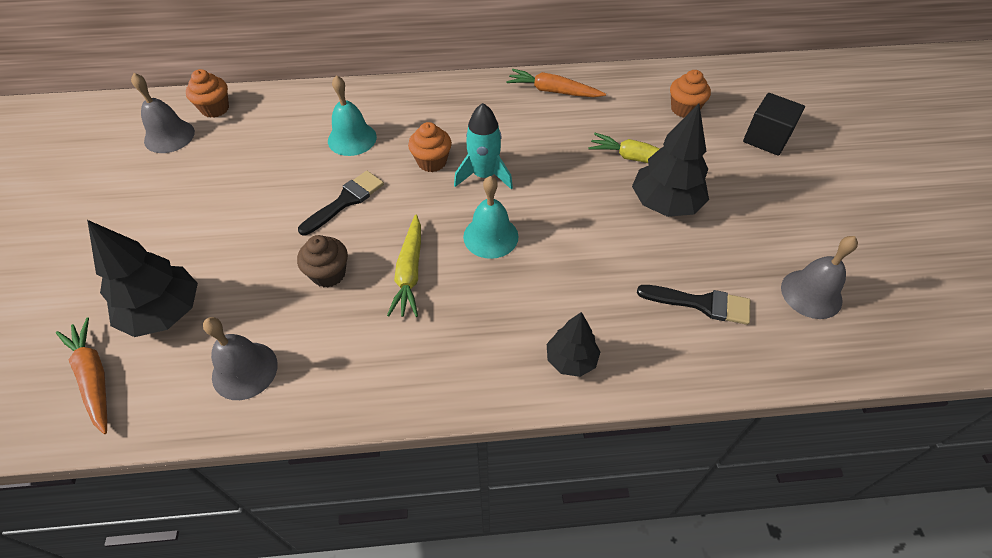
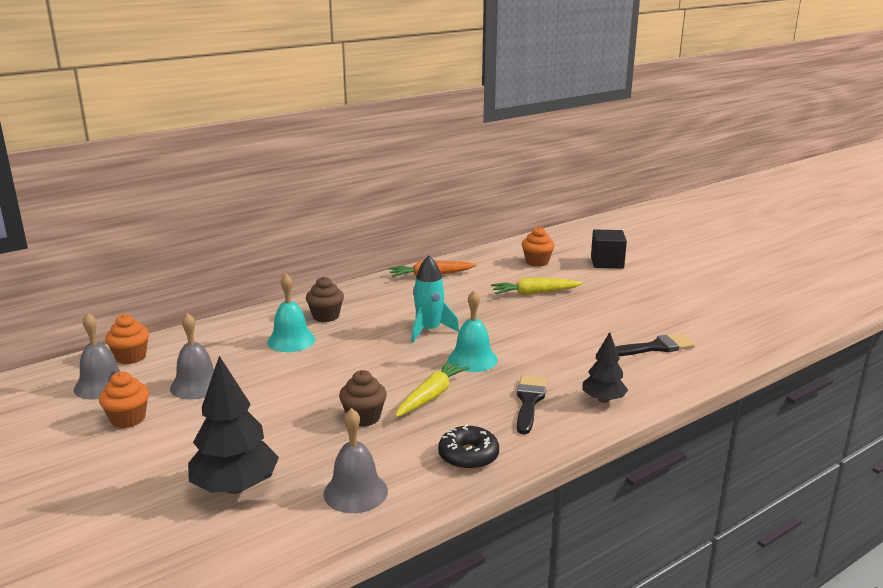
camera: 30 degrees left, 30 degrees down
(94, 377) = (212, 548): orange carrot -> none
(345, 201) = (329, 375): black brush -> black brush (529, 401)
(374, 374) = (468, 456): none -> black donut
(407, 116) = (326, 316): none -> brown cupcake
(409, 272) = (431, 396): yellow carrot -> yellow carrot turned 120 degrees counterclockwise
(432, 162) = (377, 335): orange cupcake -> orange cupcake (128, 419)
(665, 204) = (578, 309): black tree -> none
(811, 293) = (714, 323): grey bell -> grey bell (197, 385)

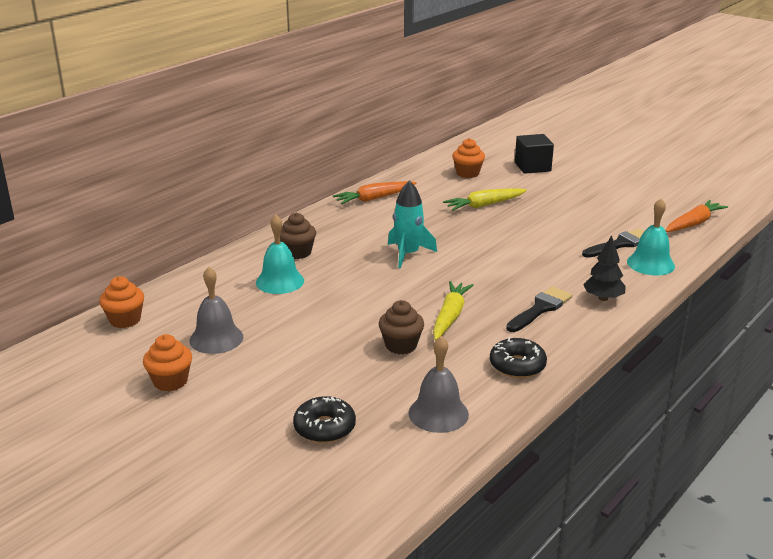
camera: 15 degrees left, 5 degrees up
(101, 385) = (116, 353): grey bell -> none
(235, 487) = (324, 427): black tree -> black donut
(472, 359) = (466, 277): turquoise bell -> turquoise bell (650, 264)
(529, 401) = (540, 309): black brush -> black brush turned 45 degrees clockwise
(750, 336) = (694, 223): none -> orange carrot

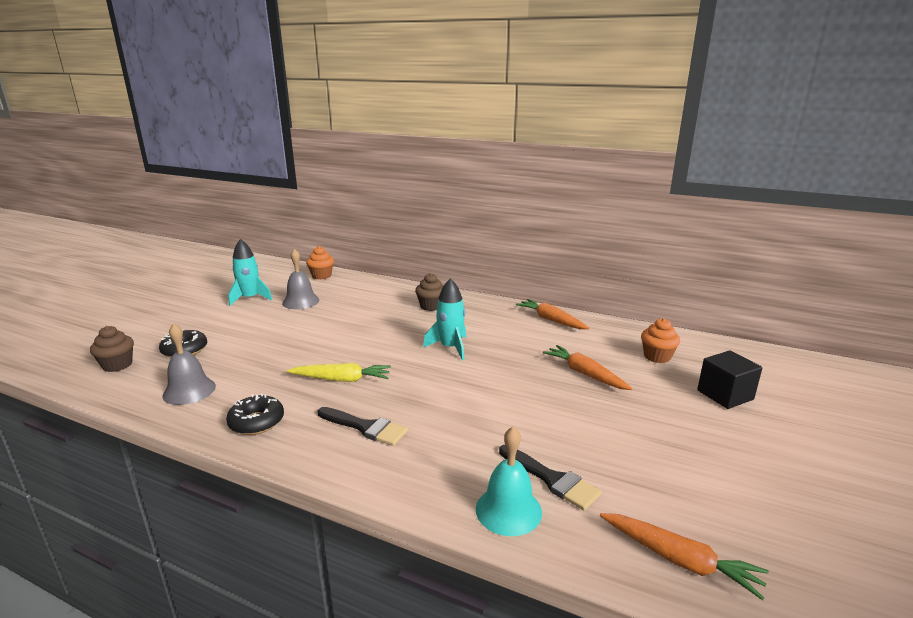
camera: 75 degrees right, 5 degrees down
(170, 381) = (250, 298): orange cupcake -> turquoise rocket
(280, 281) = (383, 307): turquoise bell -> none
(401, 345) = (292, 363): brown cupcake -> brown cupcake (117, 365)
(484, 205) = (585, 374): yellow carrot -> orange carrot
(603, 298) = (399, 470): black tree -> none

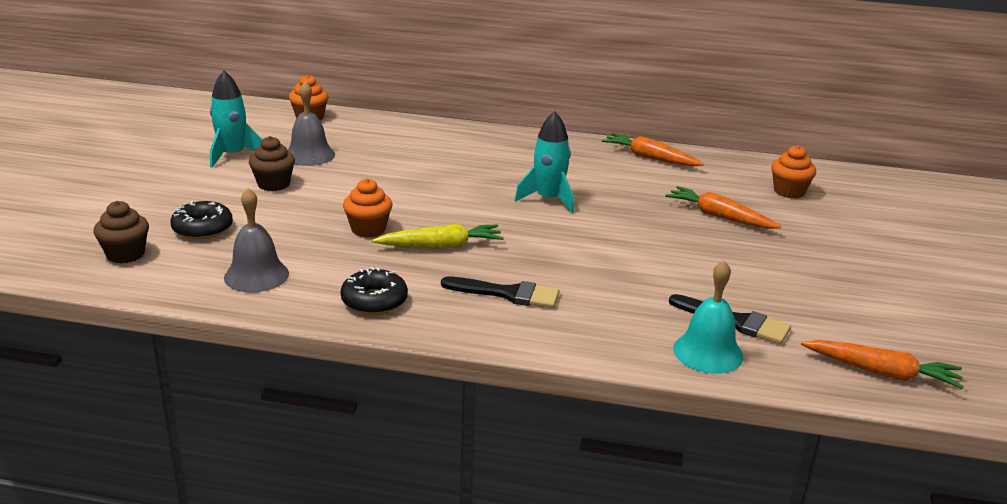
camera: 15 degrees left, 5 degrees up
(298, 360) = (368, 229): none -> orange cupcake
(431, 306) = (491, 150): brown cupcake -> brown cupcake (273, 184)
(725, 395) = (873, 226): black cube -> none

